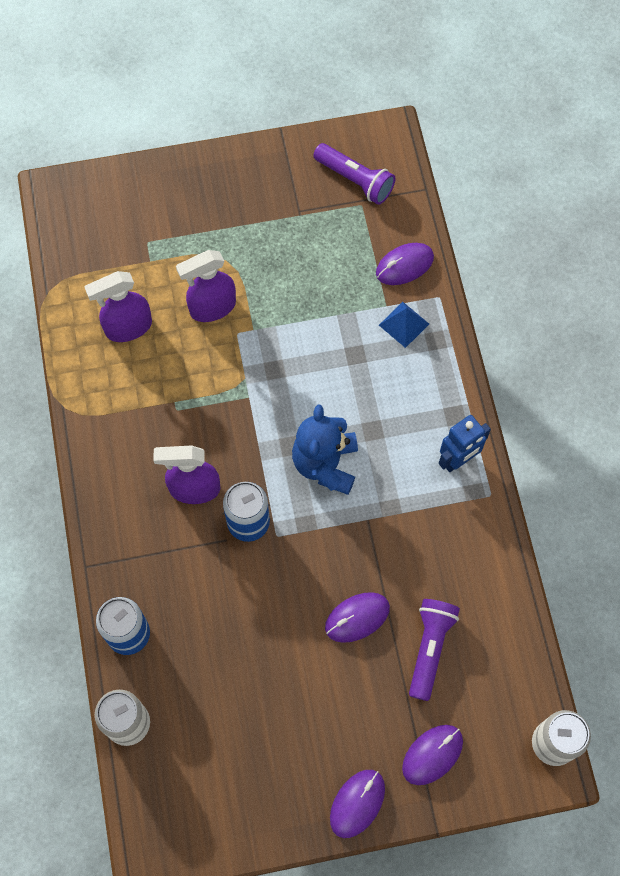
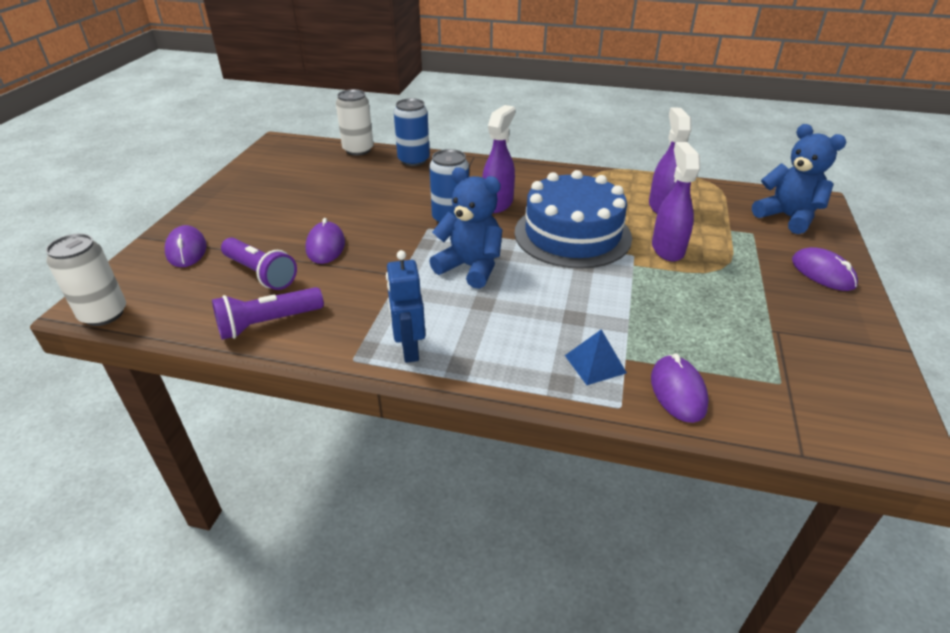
camera: 115 degrees right, 30 degrees down
(101, 216) = (787, 217): none -> blue teddy bear
(224, 395) = (572, 234): none -> blue cake
(355, 180) = (822, 389): purple flashlight -> purple flashlight (268, 323)
(357, 803) = (203, 210): purple mouse -> purple mouse (823, 273)

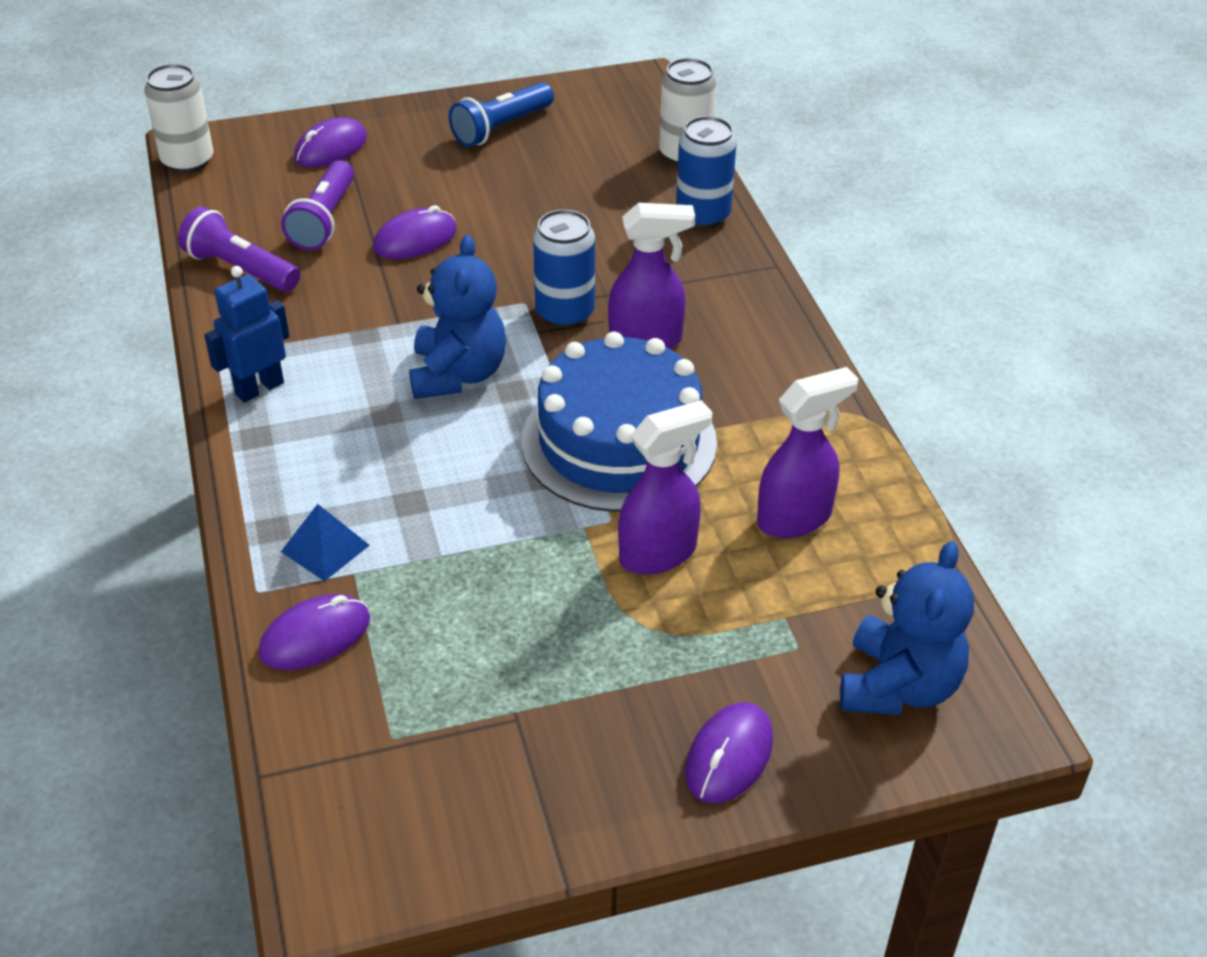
camera: 60 degrees right, 5 degrees up
(258, 189) = (501, 128): none -> blue flashlight

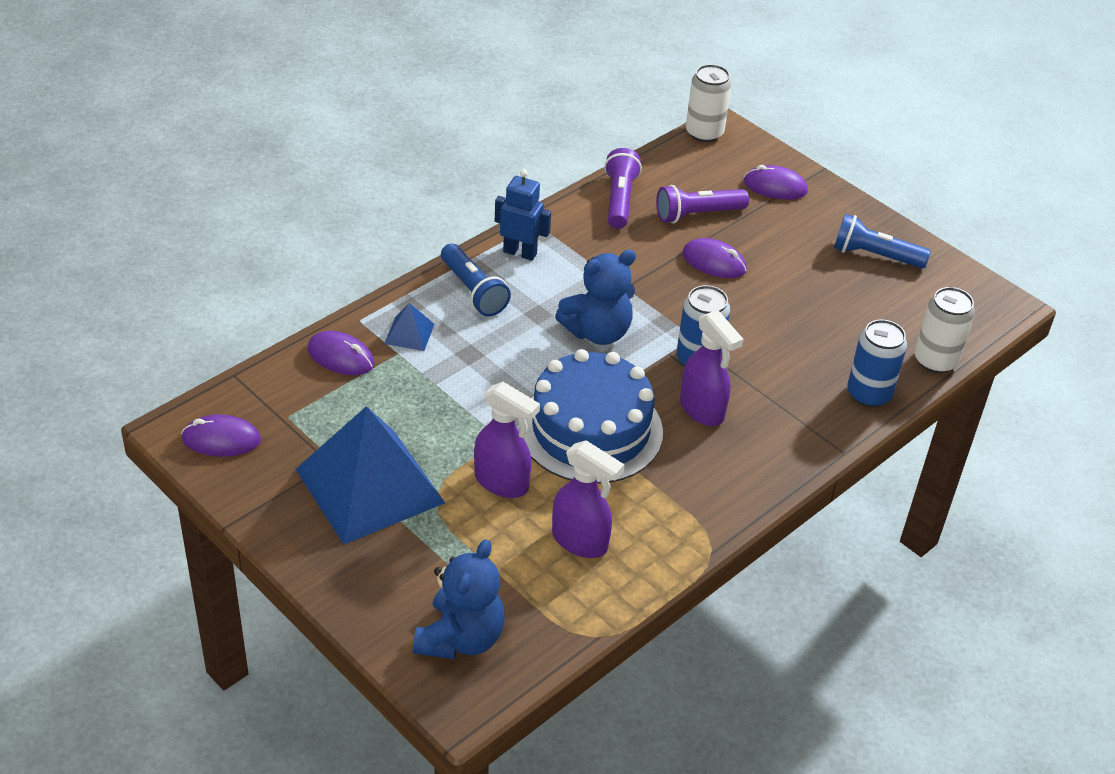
camera: 60 degrees right, 0 degrees up
(294, 457) = (473, 291): none -> blue flashlight
(585, 688) = (369, 485): none -> blue pyramid
(729, 756) = (355, 569): purple mouse -> purple mouse (221, 439)
(898, 686) = (460, 638): blue teddy bear -> blue teddy bear turned 60 degrees counterclockwise

